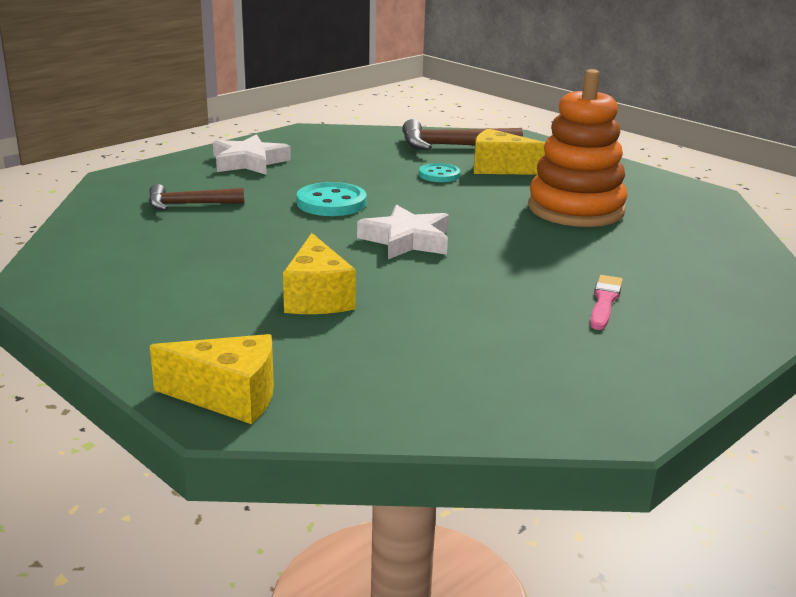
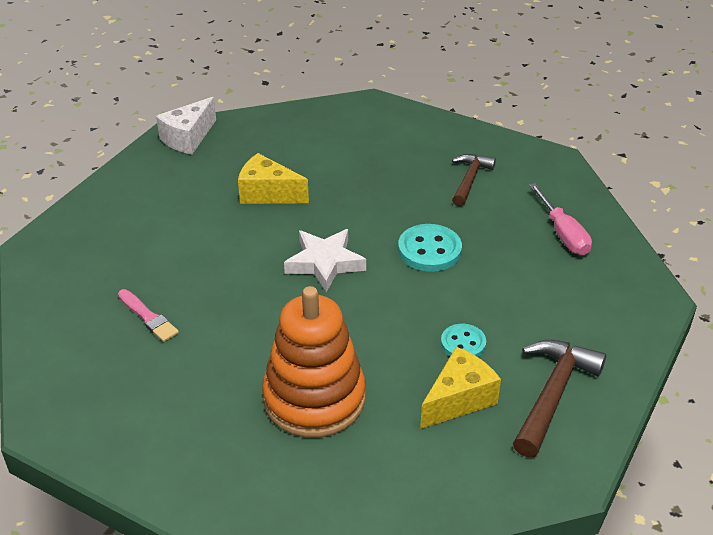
camera: 120 degrees right, 15 degrees up
(229, 397) = (188, 138): yellow cheese -> white cheese
(249, 162) = (563, 233): white star -> pink screwdriver

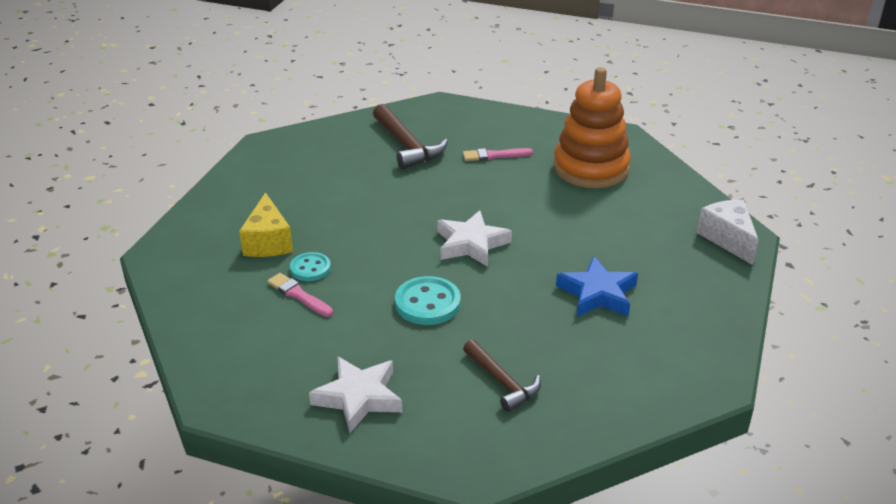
camera: 125 degrees right, 5 degrees down
(267, 194) = (595, 251): yellow cheese -> none
(314, 398) = (344, 189): orange stacking toy -> orange stacking toy (591, 168)
(325, 174) = (597, 294): none -> blue star
(503, 329) = (298, 295): none -> pink brush
(552, 394) = (215, 283): brown hammer -> brown hammer (407, 145)
(563, 233) = (358, 397): pink screwdriver -> white star

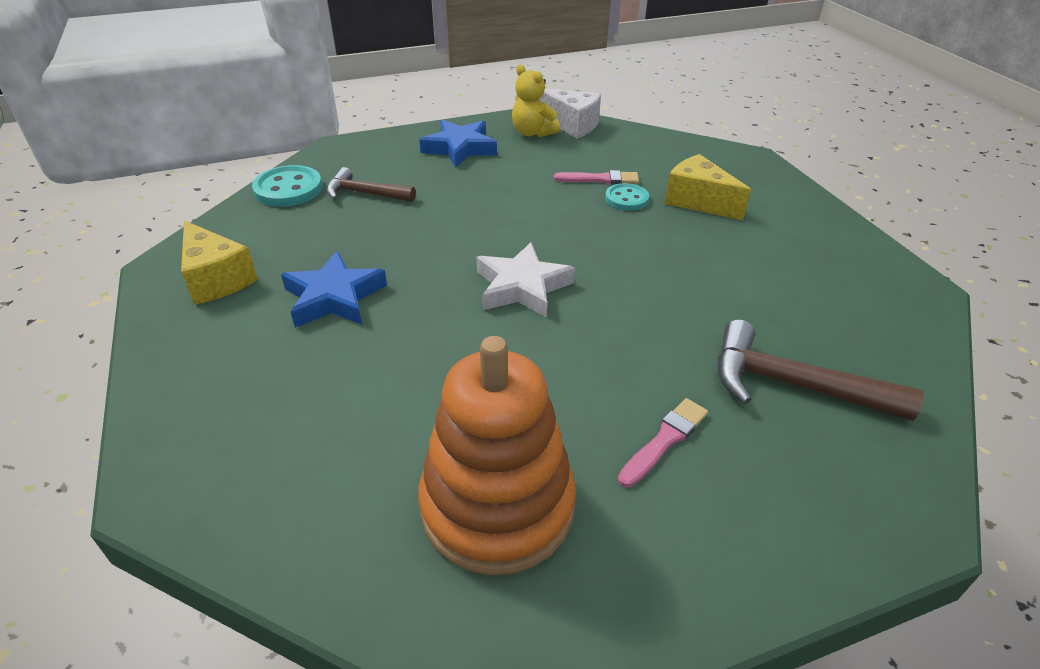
camera: 140 degrees right, 5 degrees up
(265, 381) = (532, 133): none -> yellow teddy bear
(358, 397) = (460, 148): white star -> blue star
(427, 303) = (491, 217): turquoise button -> turquoise button (288, 189)
(675, 349) = (217, 279): none -> yellow cheese
(728, 239) = (185, 468): white cheese -> white cheese (571, 125)

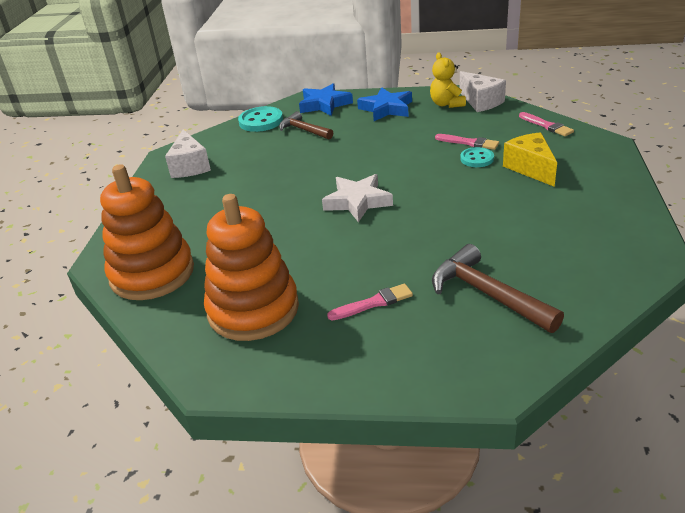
camera: 30 degrees right, 5 degrees down
(217, 279) = (190, 166): yellow cheese -> white cheese
(273, 489) = (152, 273): none -> orange stacking toy
(334, 297) = (244, 187): blue star -> blue star (324, 104)
(670, 145) = (546, 126): none -> pink brush

